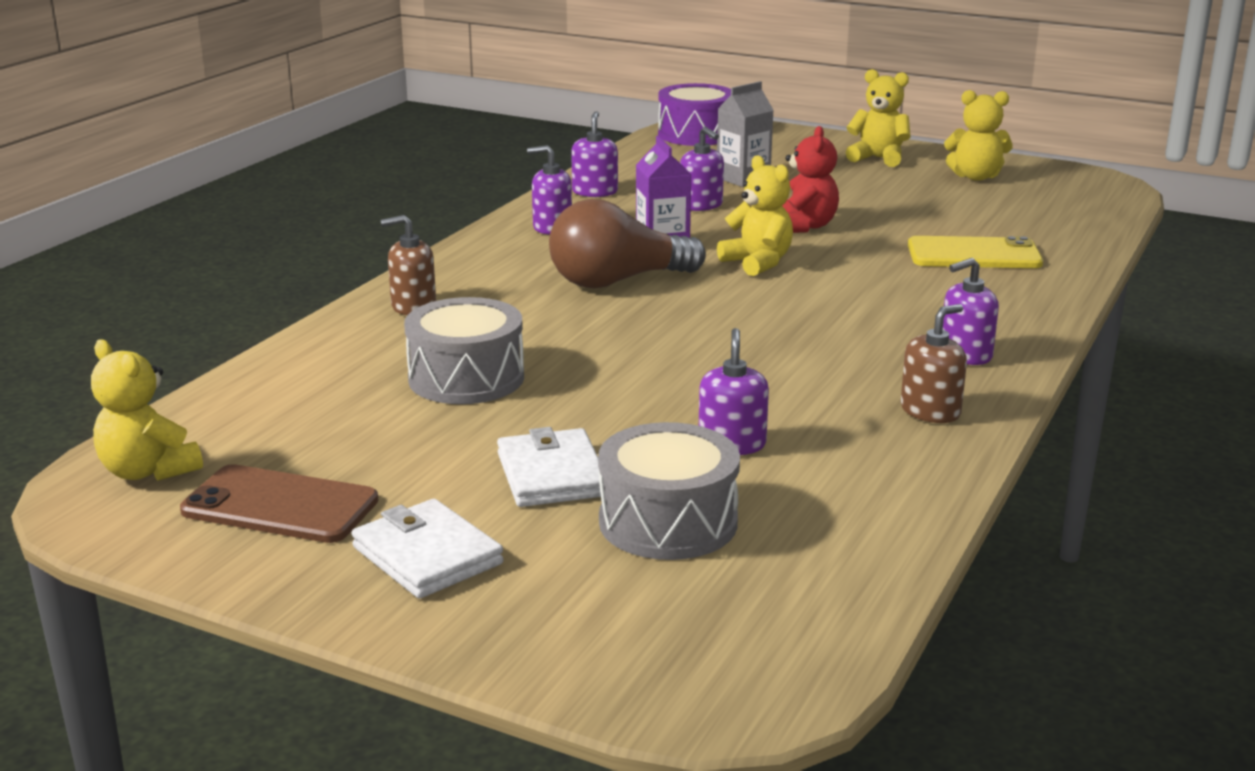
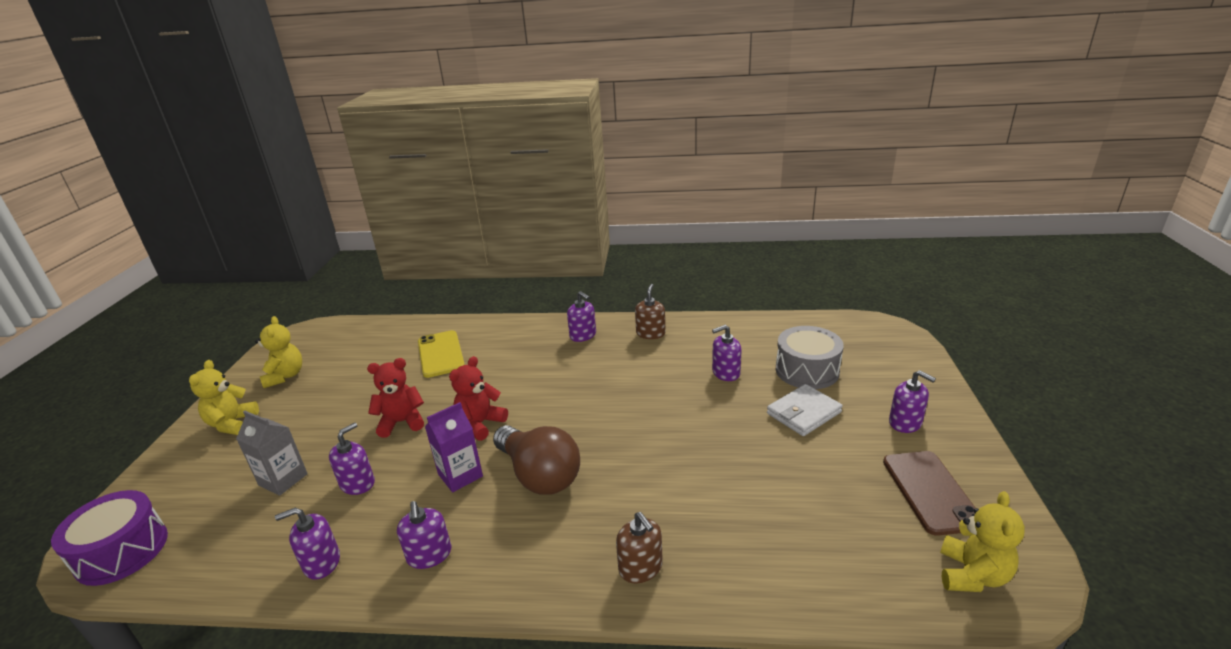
camera: 110 degrees left, 5 degrees up
(427, 555) = (905, 422): white wallet -> purple soap dispenser
(466, 378) = (732, 485): grey drum -> none
(758, 263) = (480, 424): yellow teddy bear -> red teddy bear
(930, 411) = (650, 333): brown soap dispenser -> brown soap dispenser turned 75 degrees clockwise

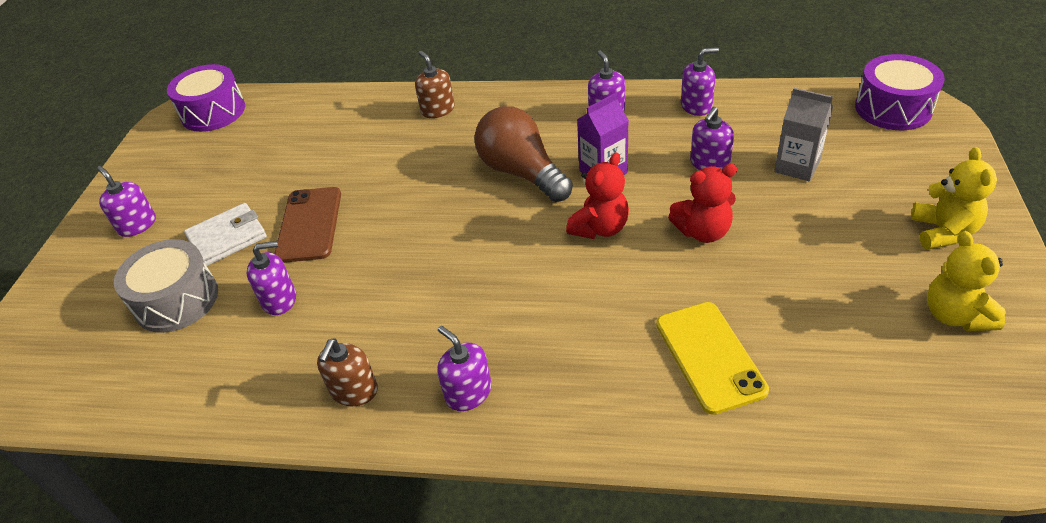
camera: 175 degrees left, 15 degrees up
(930, 492) = (183, 162): brown phone -> brown phone (309, 224)
(972, 575) = (213, 112): yellow teddy bear -> purple drum

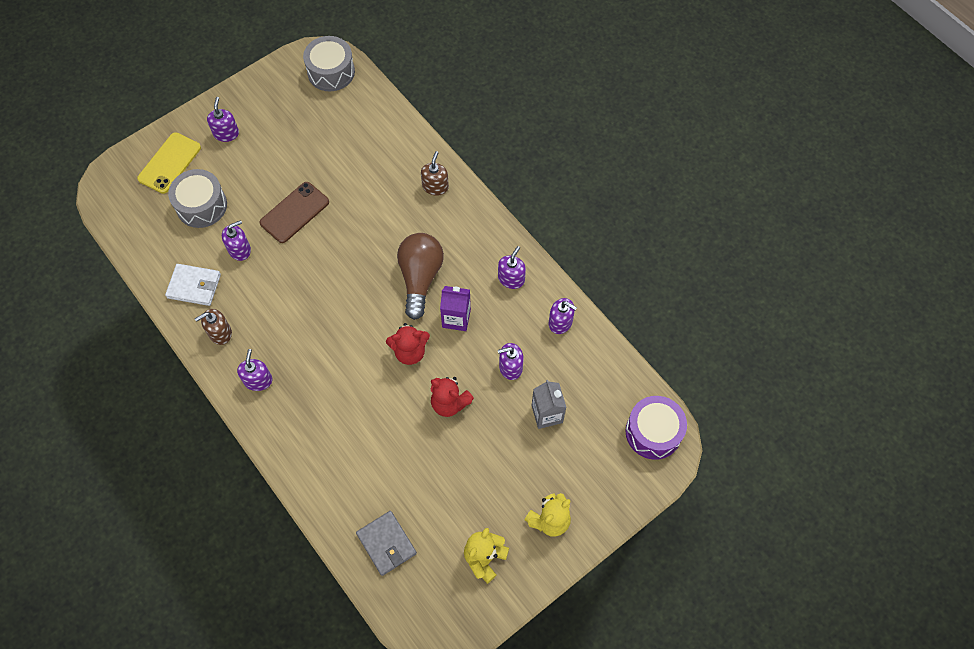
camera: 40 degrees right, 20 degrees up
(213, 112) = (331, 72): purple drum -> grey drum
(227, 238) = (254, 184): white wallet -> white wallet (194, 286)
(279, 299) = (239, 249): purple soap dispenser -> purple soap dispenser turned 60 degrees counterclockwise
(710, 356) = (364, 465): yellow phone -> yellow phone (169, 163)
(854, 402) = (386, 544): none -> grey wallet

